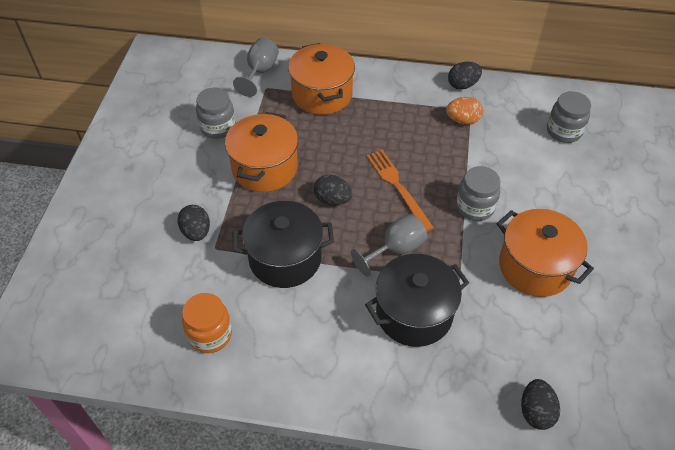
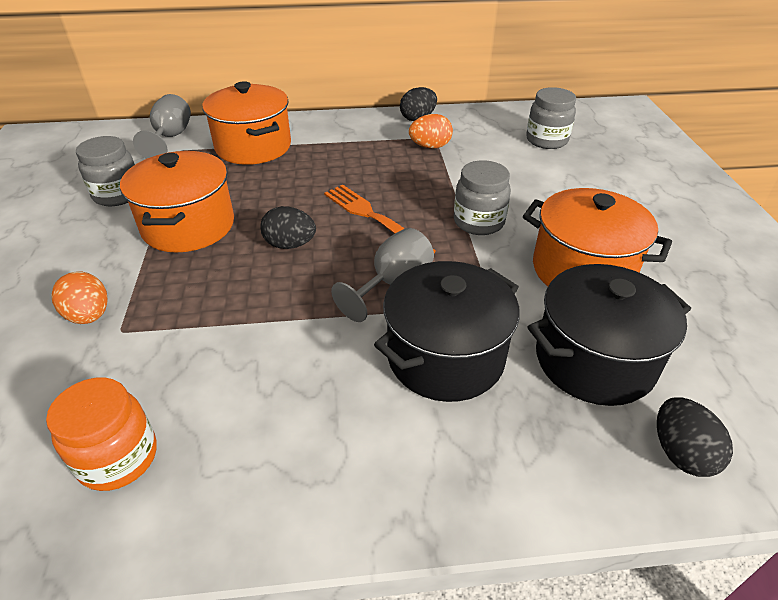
camera: 15 degrees left, 10 degrees down
(196, 232) = (89, 316): black egg -> orange egg
(285, 258) = (234, 324): black pot -> black pot (594, 360)

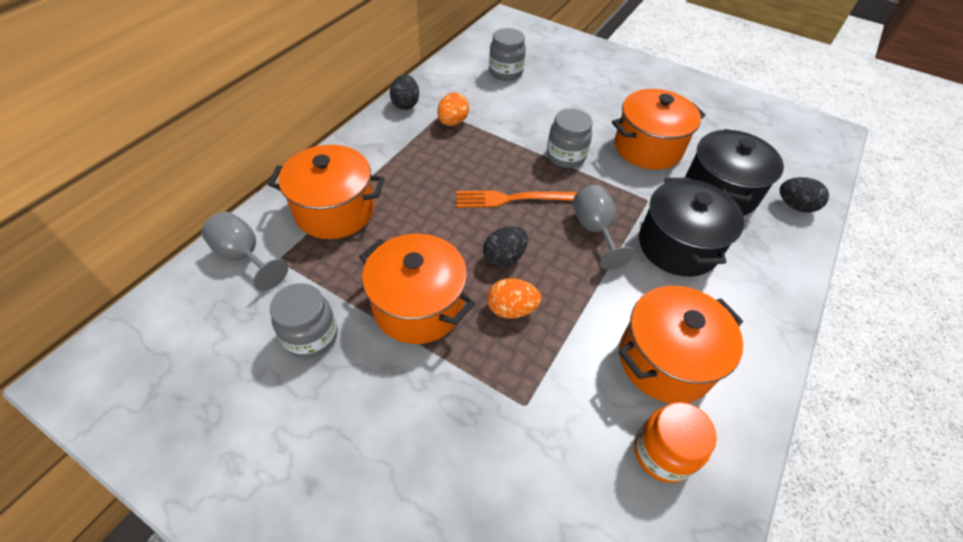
camera: 55 degrees left, 10 degrees up
(89, 316) = (488, 420): orange egg -> orange egg (511, 309)
(252, 412) = (665, 360): none -> orange pot

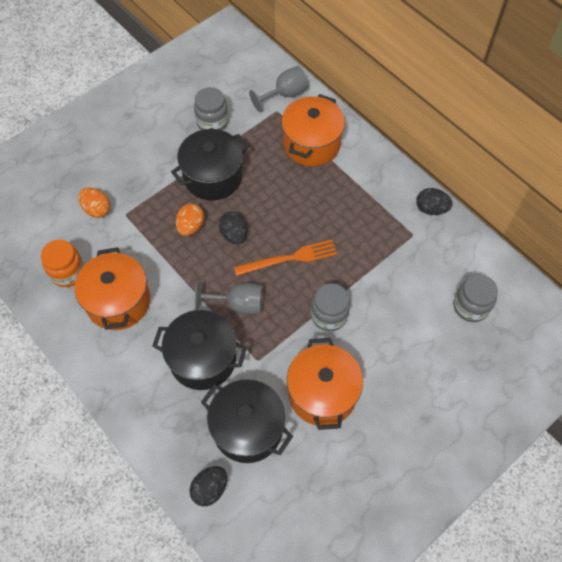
camera: 110 degrees right, 10 degrees up
(418, 306) = (213, 177): orange pot -> black pot
(453, 122) = (397, 239): orange egg -> orange egg (97, 209)
(513, 199) = (289, 258): orange fork -> orange fork turned 60 degrees clockwise

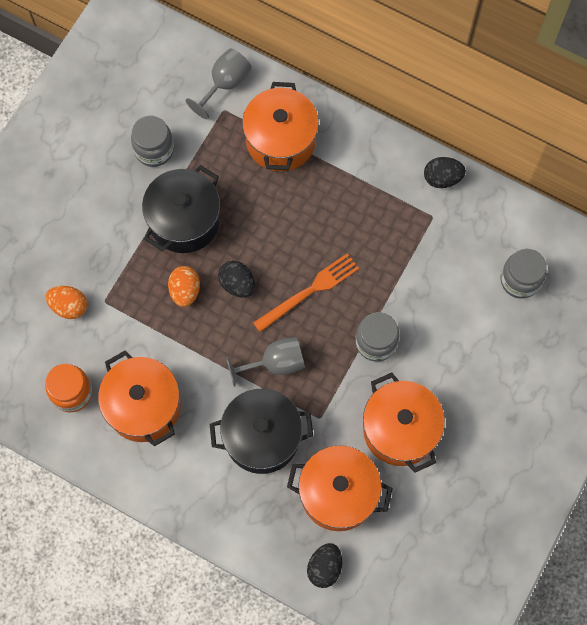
camera: 20 degrees left, 10 degrees up
(248, 428) = (338, 493): black pot -> orange pot

